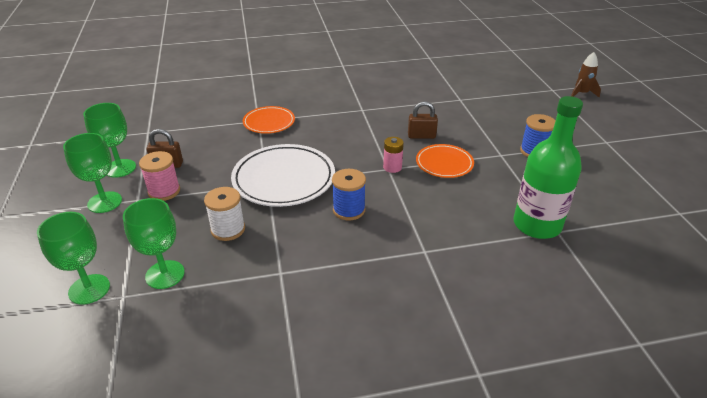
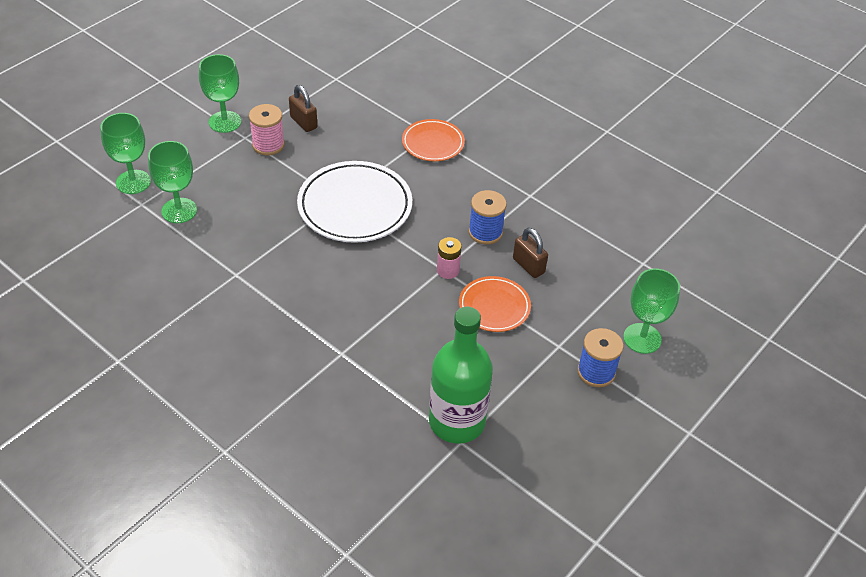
camera: 50 degrees right, 10 degrees up
(120, 168) = (272, 99): green goblet -> green goblet (642, 338)
(228, 229) = (257, 213): white spool -> none
(349, 210) = (352, 273): blue spool -> blue spool (485, 232)
(581, 93) = (793, 372): brown rocket -> none

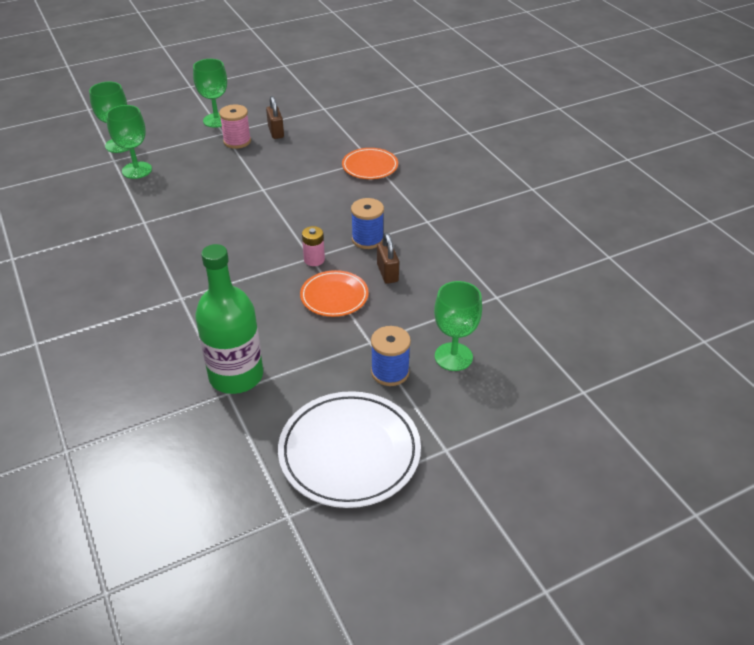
camera: 25 degrees right, 5 degrees down
(355, 206) = (272, 196): white plate -> white plate (349, 452)

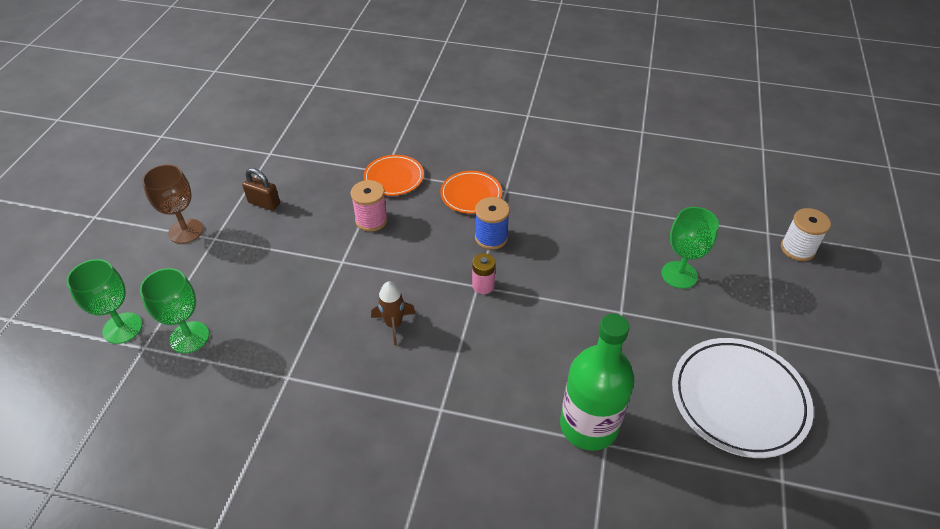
camera: 50 degrees left, 5 degrees up
(216, 120) = (186, 231): green goblet -> brown goblet
(232, 239) = (393, 324): none -> brown rocket
(237, 141) = (242, 236): pink spool -> pink spool (371, 220)
(334, 296) = (544, 301): orange plate -> orange plate (471, 195)
(387, 273) = (547, 252): brown padlock -> none
(390, 372) = (666, 321): blue spool -> none
(587, 421) = (797, 249): none -> white spool

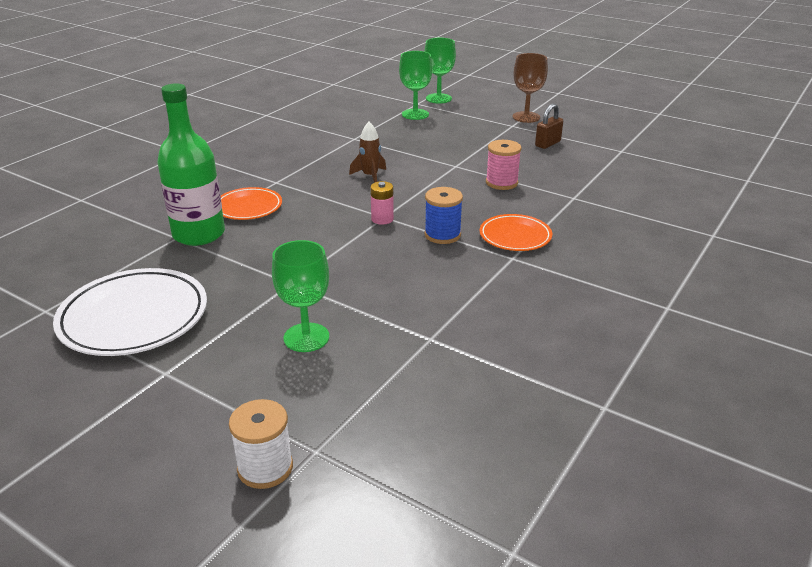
camera: 110 degrees right, 15 degrees down
(394, 178) = (561, 200): orange plate -> orange plate (248, 207)

